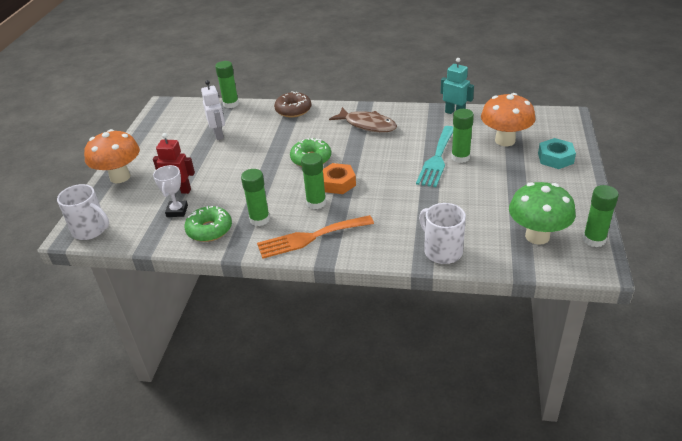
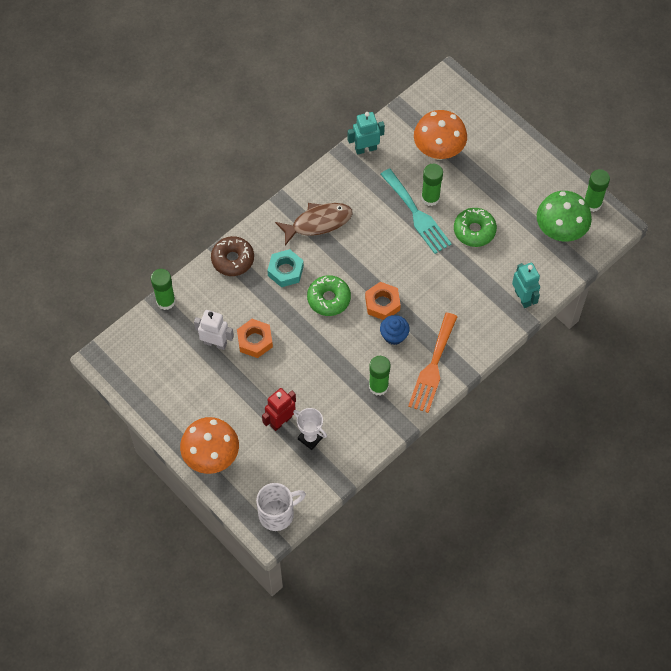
camera: 55 degrees left, 25 degrees up
(209, 230) = (359, 428): green donut -> green donut (474, 230)
(238, 148) = (255, 341): none -> orange nut
(316, 203) = (394, 335): green glue stick -> blue cupcake
(442, 251) = (523, 298): white mug -> turquoise robot
(555, 158) = (492, 141): turquoise nut -> turquoise nut (285, 271)

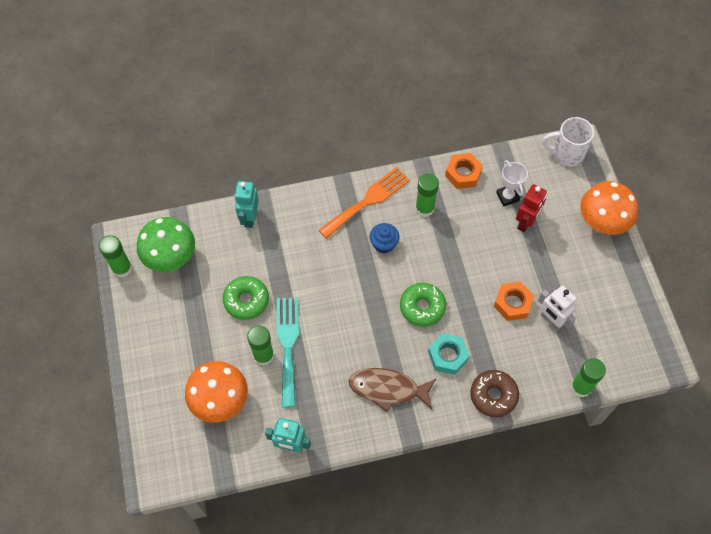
camera: 150 degrees left, 0 degrees up
(281, 421) = (526, 222): red robot -> red robot turned 45 degrees counterclockwise
(382, 304) = (376, 277): orange nut -> orange nut (463, 174)

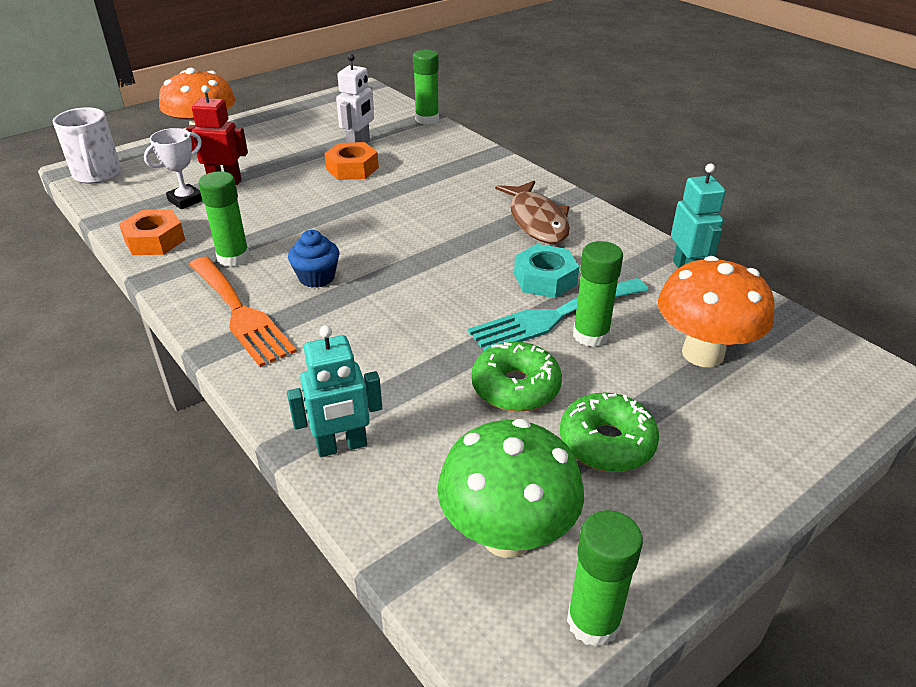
camera: 115 degrees left, 25 degrees down
(368, 201) = (240, 313): orange fork -> orange fork turned 150 degrees counterclockwise
(422, 307) = (401, 223): green donut -> green donut (606, 443)
(447, 356) = (456, 193): turquoise nut -> turquoise nut (545, 279)
(493, 395) = (480, 158): brown donut -> none

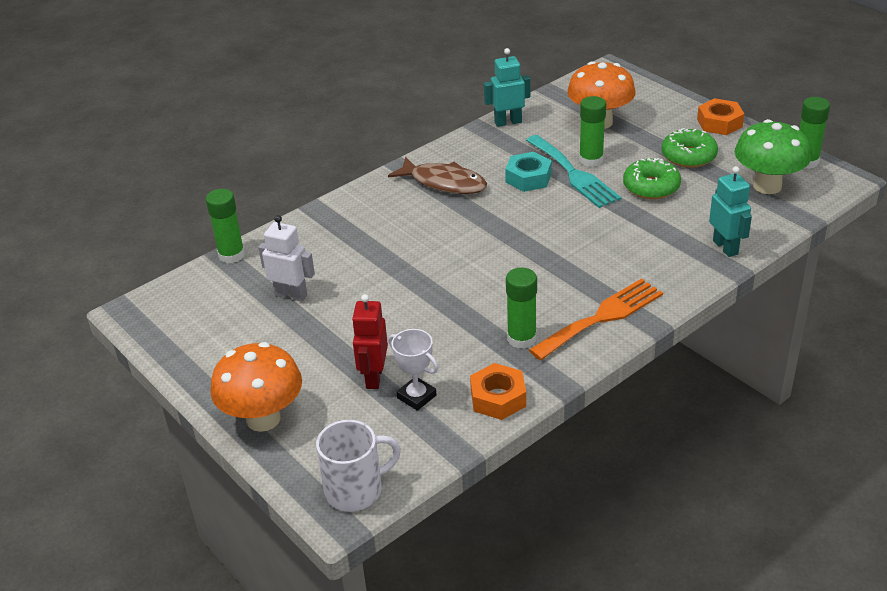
camera: 90 degrees left, 0 degrees up
(317, 277) = (544, 285): blue cupcake -> none
(352, 168) = (347, 292): orange nut -> orange nut (719, 123)
(537, 221) = (444, 183): brown fish -> brown fish turned 45 degrees clockwise

